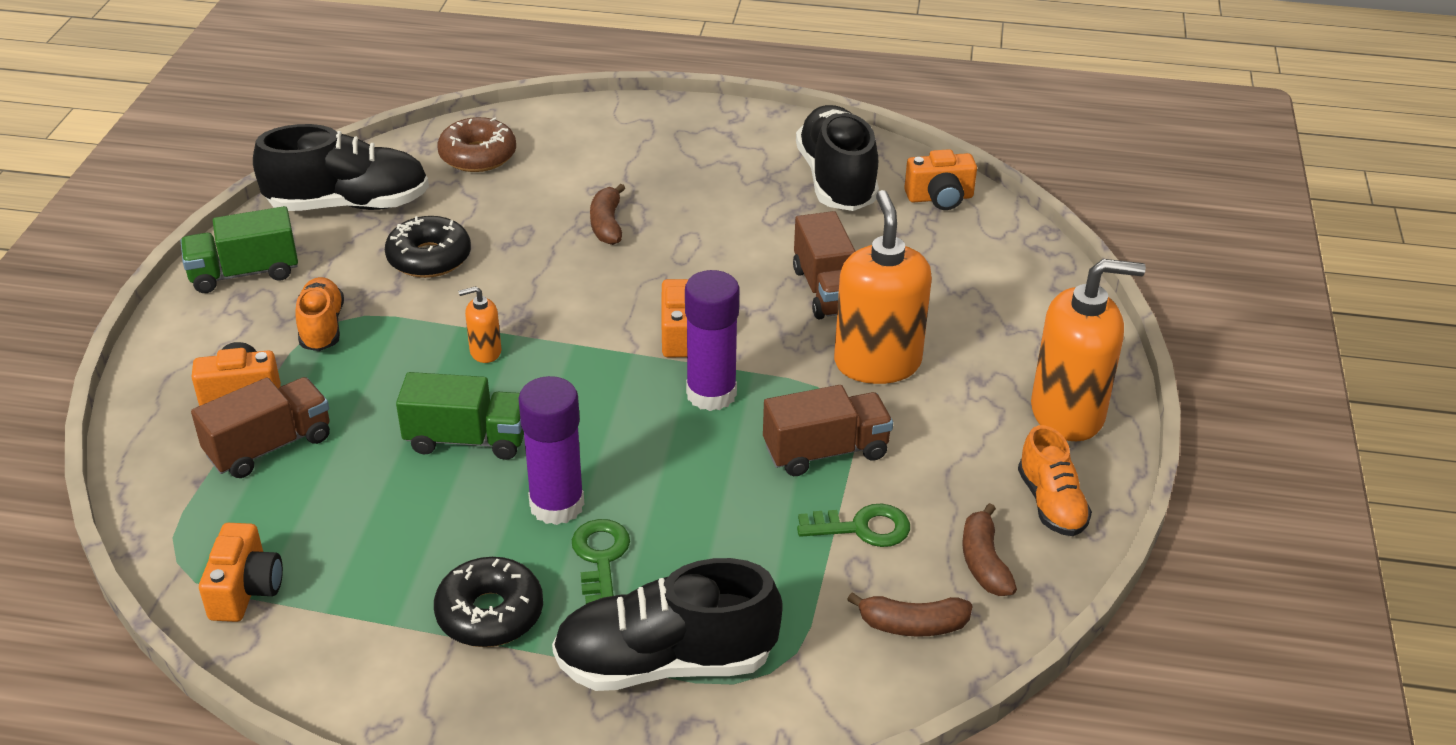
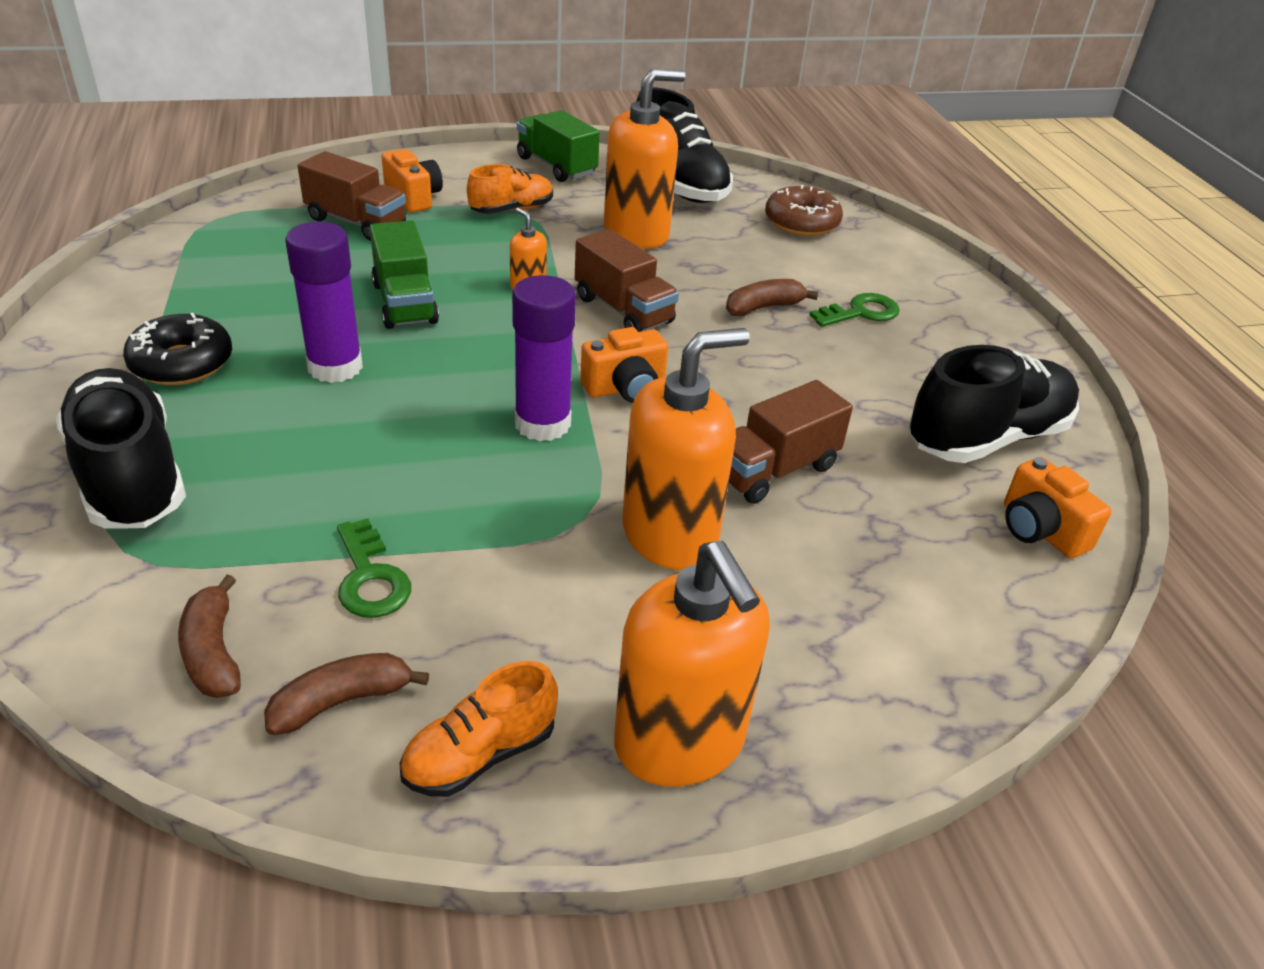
camera: 65 degrees right, 0 degrees up
(246, 590) = (189, 251): orange camera -> none
(429, 258) = (636, 233): black donut -> orange soap dispenser
(600, 557) = (270, 406): green key -> green key (861, 312)
(825, 451) = (489, 523): brown truck -> brown truck (623, 310)

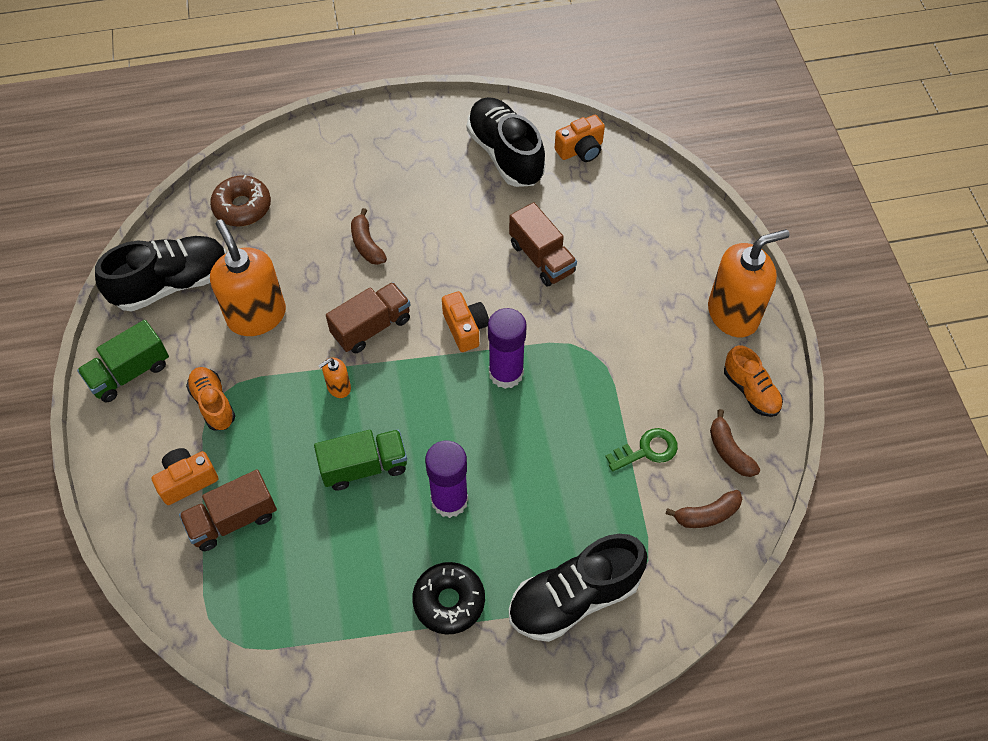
camera: 85 degrees left, 20 degrees up
(356, 222) = (233, 519): brown truck -> brown truck turned 150 degrees counterclockwise
(670, 535) = (600, 311): orange soap dispenser -> none
(861, 312) = (372, 190): green key -> none

